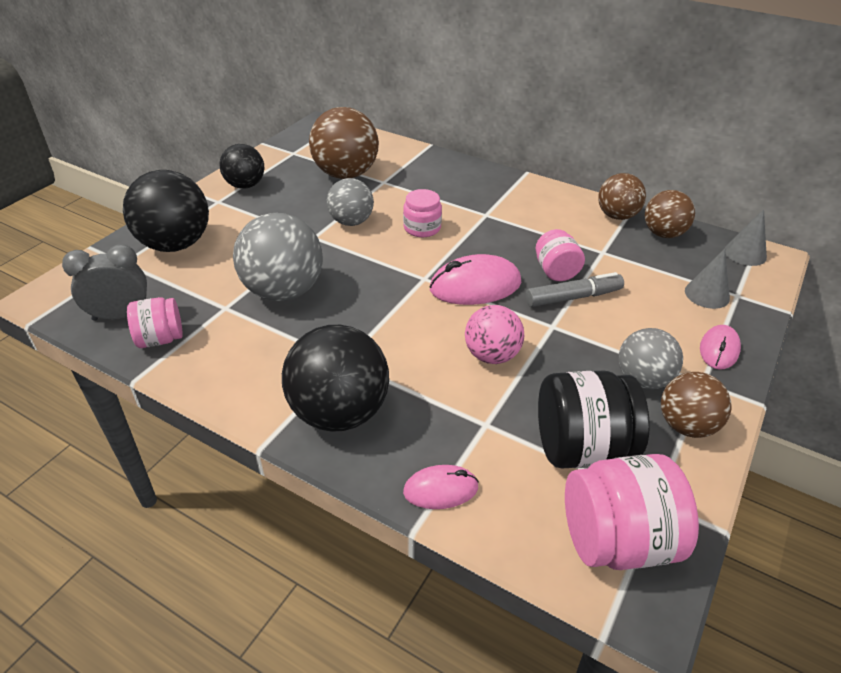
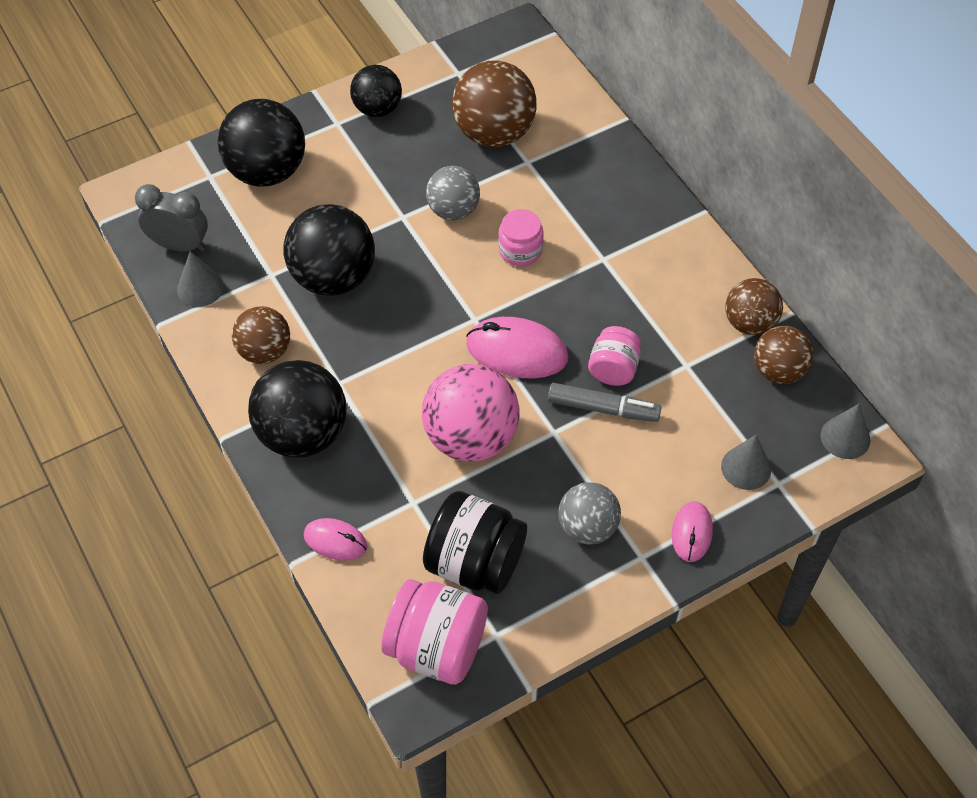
camera: 30 degrees right, 15 degrees up
(160, 339) = (200, 288): pink jar -> grey cone
(284, 291) = (333, 277): grey ball -> black ball
(492, 355) = (471, 438): pink ball -> pink ball, size x1.61
(686, 425) = (583, 588): brown ball -> brown ball (264, 351)
(719, 350) = (691, 533): pink mouse -> pink mouse turned 45 degrees counterclockwise

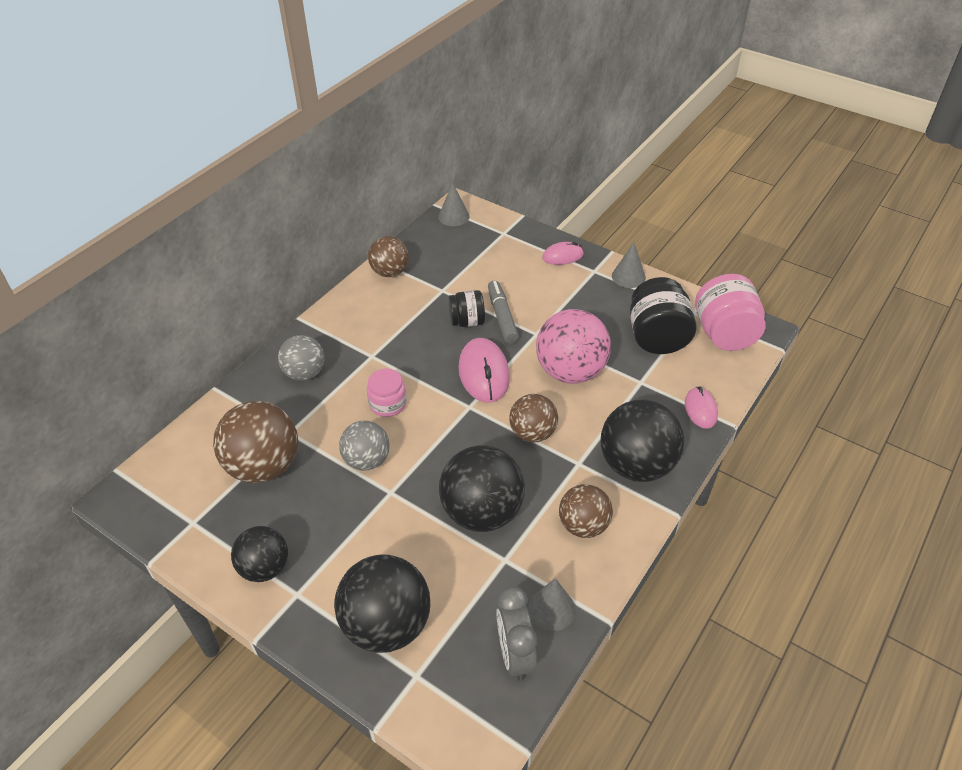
camera: 115 degrees left, 10 degrees down
(587, 527) = (593, 297): grey ball -> grey ball (304, 373)
(613, 369) = (467, 321): pink jar -> black jar
(746, 468) = (502, 247): grey cone -> grey cone (628, 276)
(778, 371) = (421, 251): brown ball -> brown ball (532, 433)

